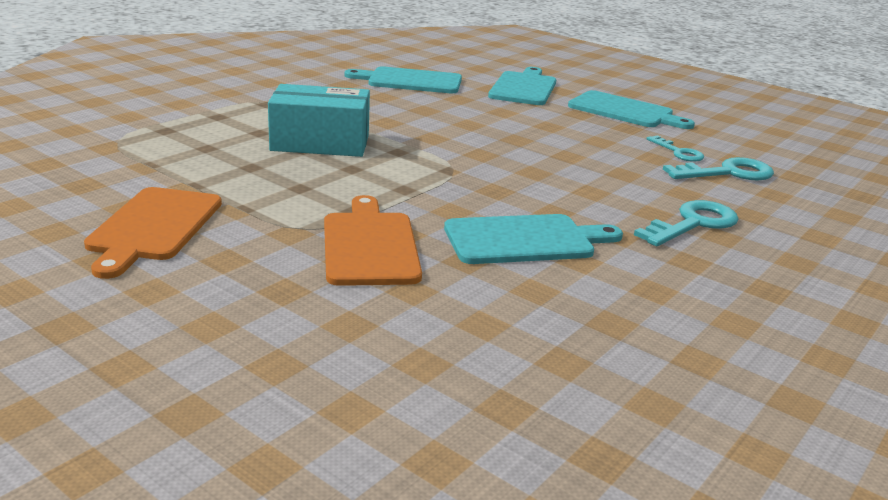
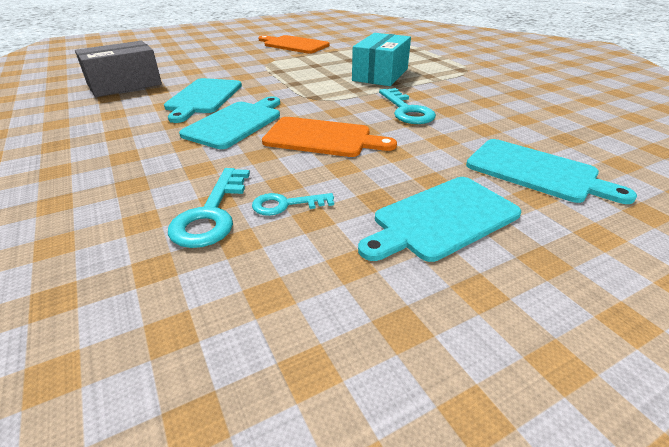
camera: 115 degrees right, 10 degrees up
(369, 245) = (239, 69): orange cutting board -> orange cutting board (322, 138)
(410, 81) = (540, 118): turquoise cutting board -> turquoise cutting board (235, 123)
(545, 334) = (124, 84): none -> grey box
(693, 224) = (153, 152): turquoise key -> turquoise key (407, 110)

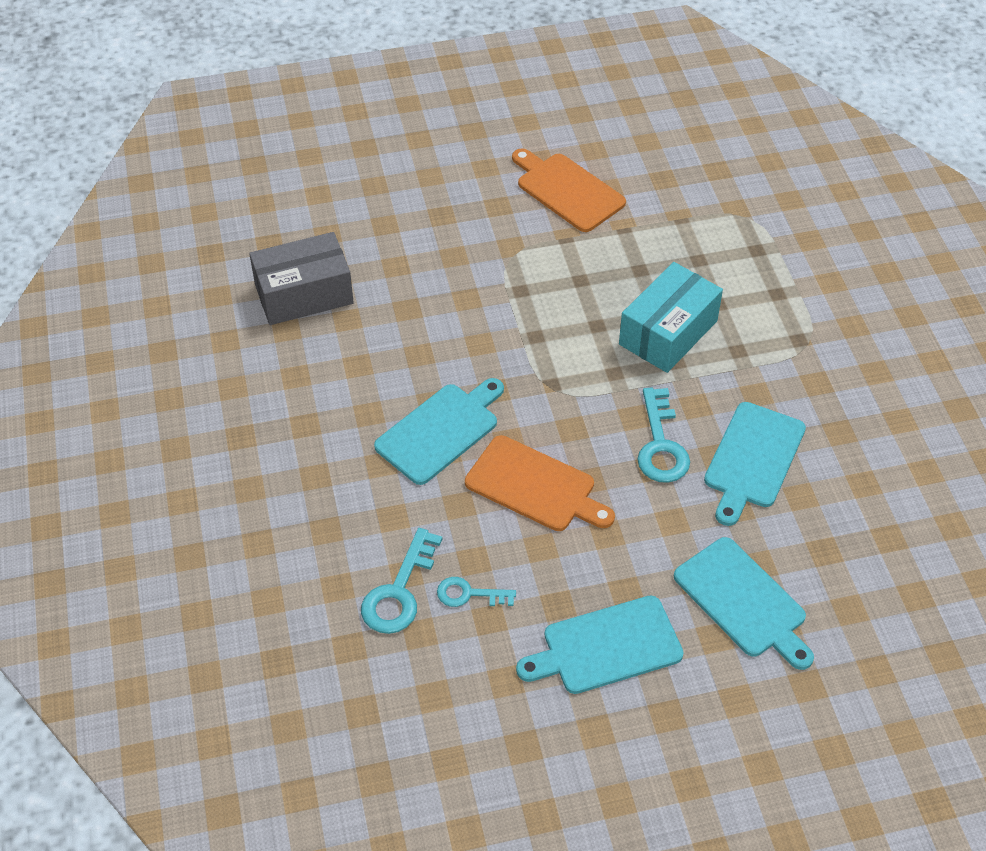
camera: 15 degrees right, 15 degrees up
(203, 98) = (407, 355): turquoise cutting board -> turquoise cutting board (753, 459)

